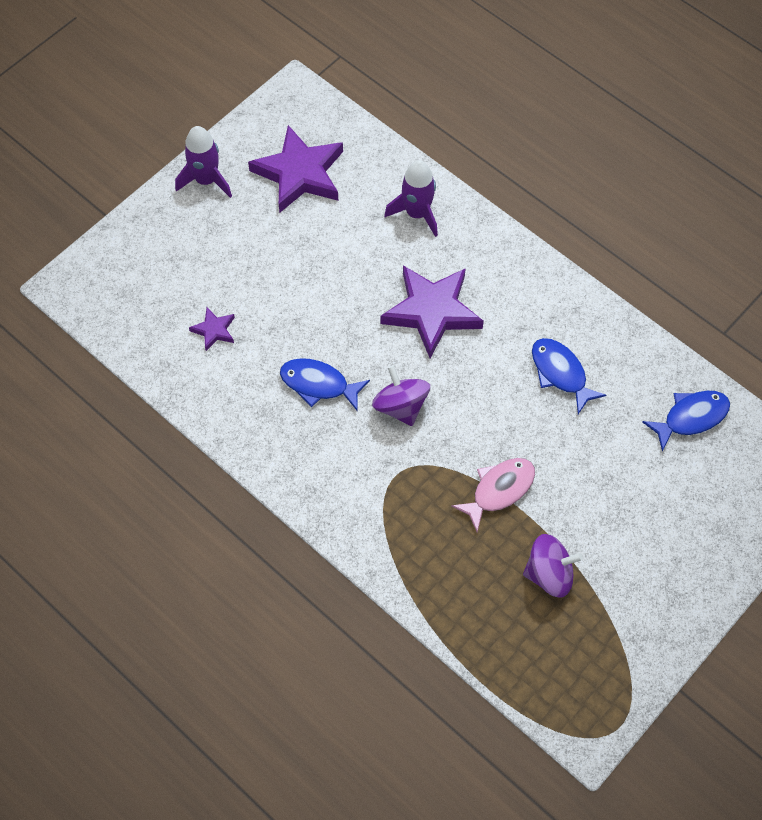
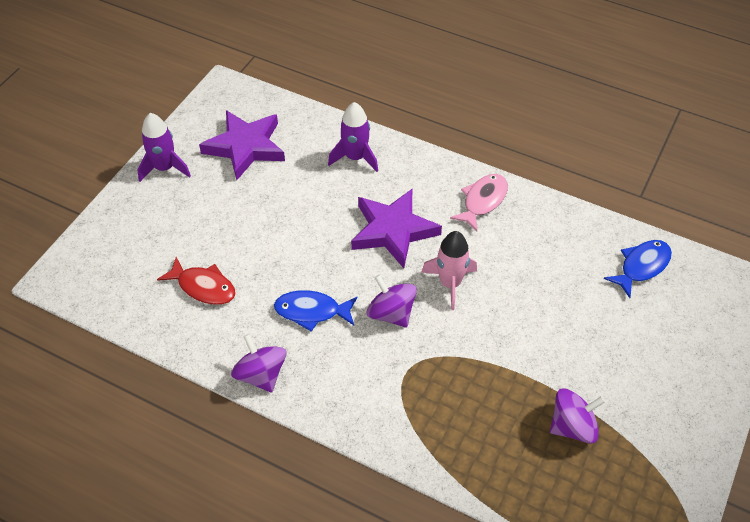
camera: 15 degrees left, 10 degrees down
(214, 330) = (203, 287): purple star -> red fish
(248, 441) = (261, 374): none -> purple spinning top
(474, 387) = (450, 283): none -> pink rocket
(499, 490) = (502, 364): pink fish -> pink fish (482, 201)
(560, 373) = (519, 255): blue fish -> none

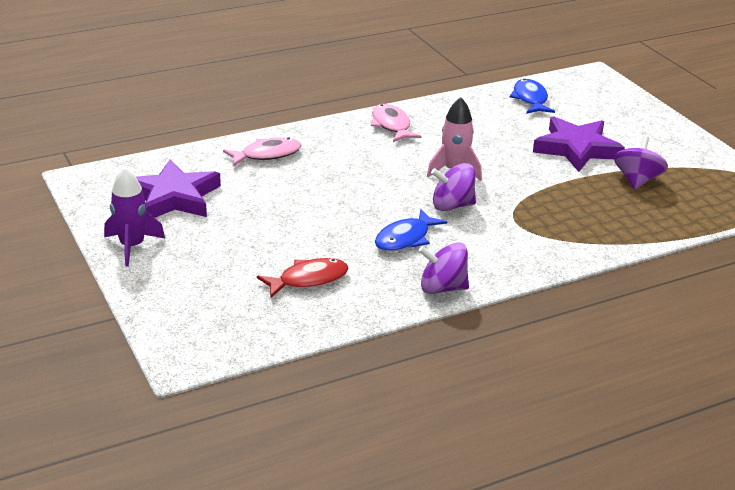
camera: 55 degrees left, 20 degrees down
(355, 157) = (267, 155): purple rocket -> pink fish
(393, 230) = (369, 171): purple star -> purple star (576, 149)

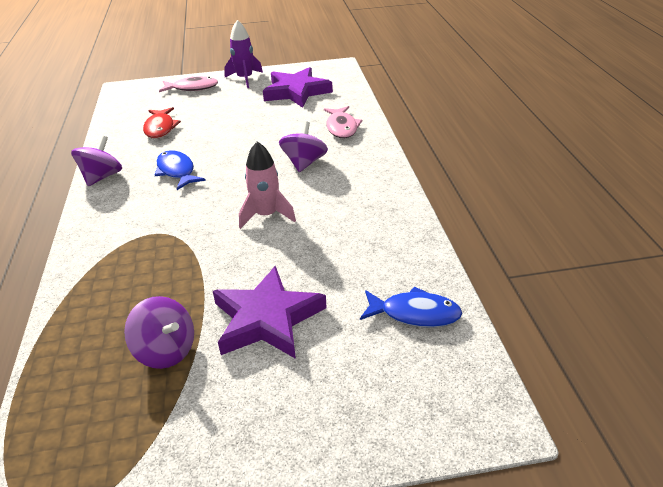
camera: 110 degrees right, 5 degrees up
(391, 125) = (374, 194): pink fish -> pink fish (192, 88)
(452, 206) = (207, 202): purple spinning top -> purple spinning top (304, 163)

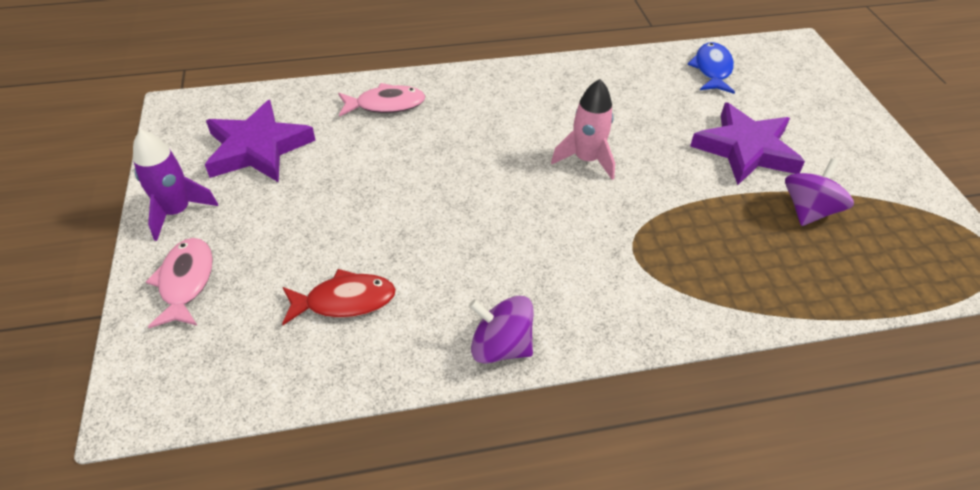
camera: 95 degrees left, 10 degrees up
(177, 171) = (487, 255): blue fish -> none
(304, 163) = (473, 134): purple spinning top -> none

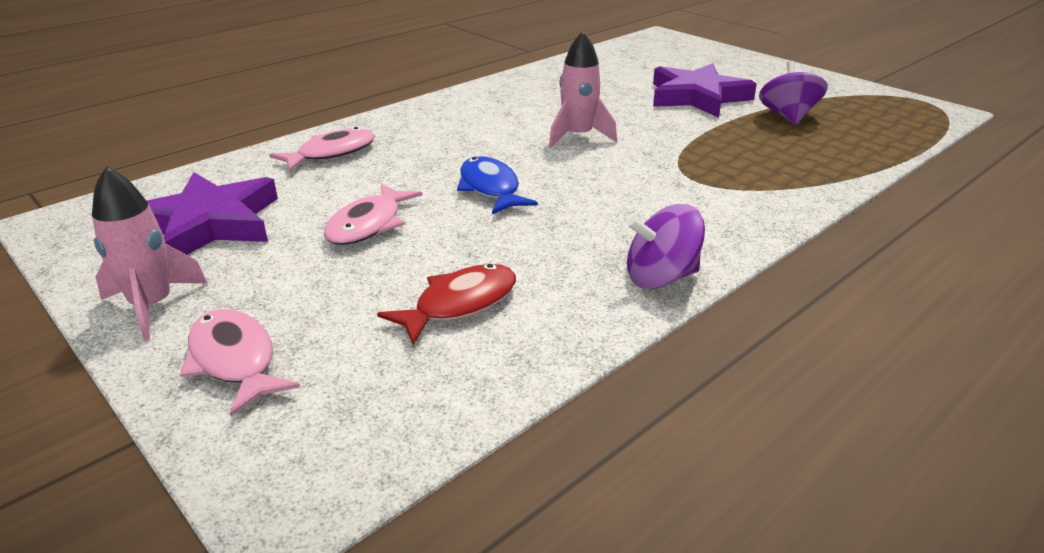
camera: 30 degrees left, 15 degrees down
(177, 212) = (152, 306): purple rocket -> pink rocket
(351, 194) = (368, 225): none -> pink fish
(712, 69) = (612, 62): blue fish -> blue fish (490, 188)

